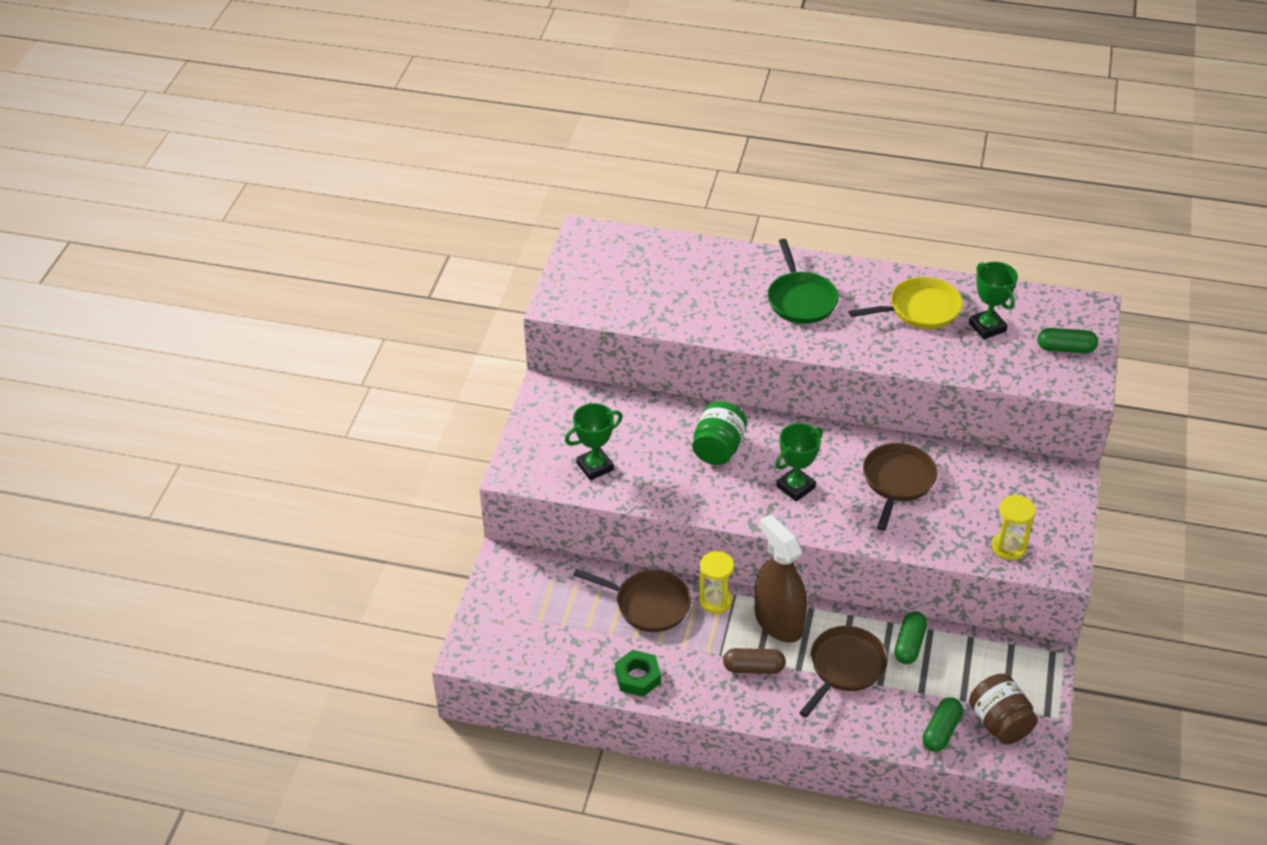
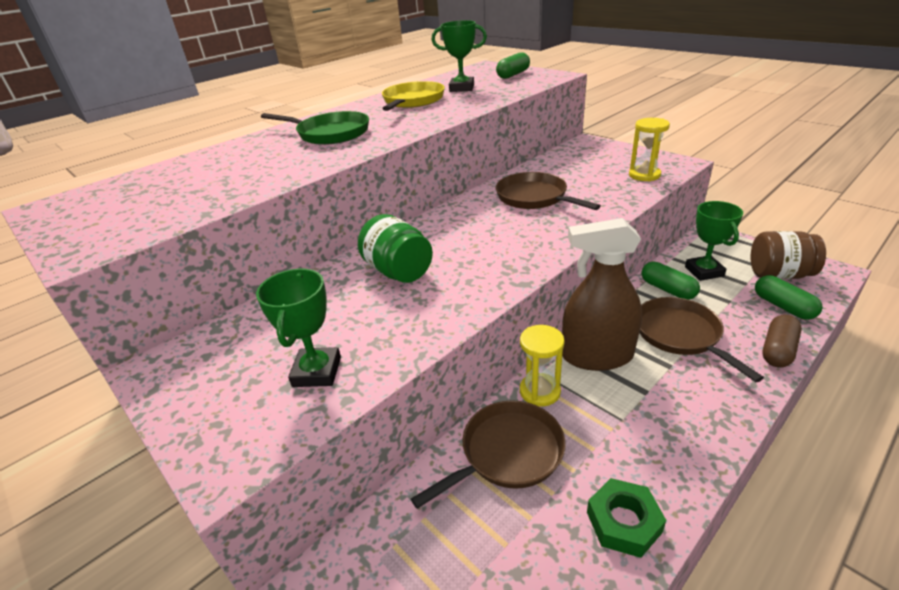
camera: 55 degrees left, 10 degrees down
(753, 668) = (654, 399): brown capsule -> brown capsule (778, 350)
(795, 487) = (494, 244): green trophy -> green trophy (704, 271)

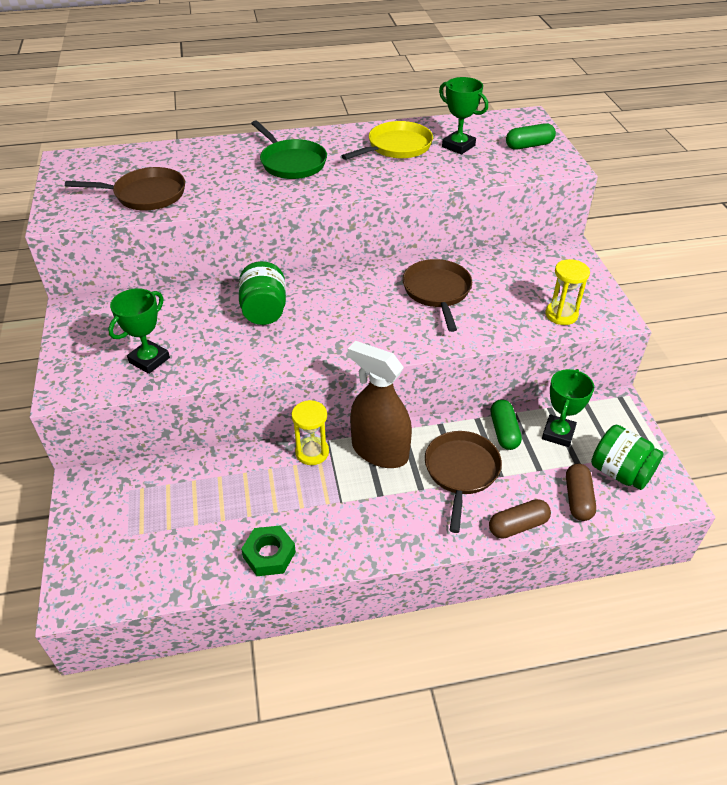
camera: 30 degrees right, 10 degrees up
(507, 453) = (249, 478): brown pan -> brown pan (146, 195)
(779, 274) = (620, 472): brown jar -> green jar
(783, 306) = (578, 499): green capsule -> brown capsule

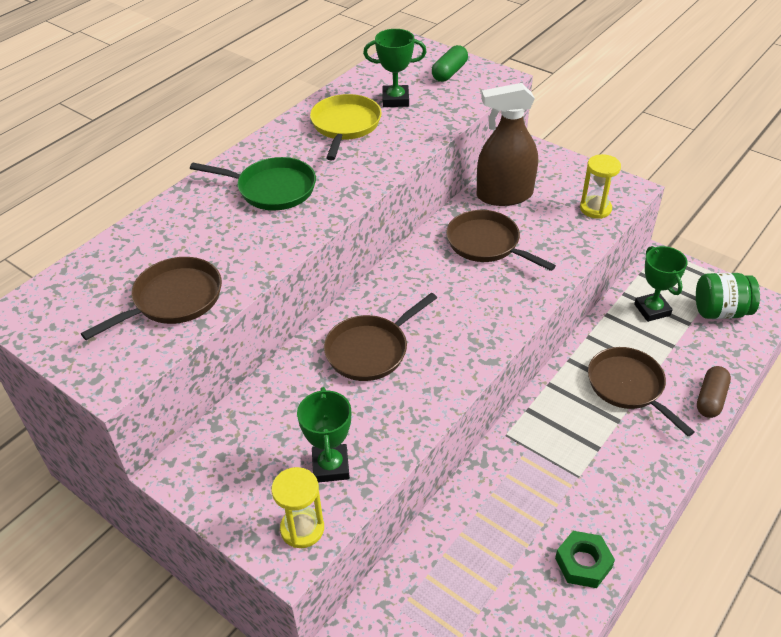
camera: 40 degrees left, 0 degrees up
(264, 311) = (370, 350): green jar -> brown pan
(312, 452) = (507, 454): yellow hourglass -> yellow hourglass (302, 529)
(379, 451) = (554, 414): brown spray bottle -> brown spray bottle (504, 195)
(504, 431) = (617, 334): green capsule -> none
(578, 499) = (720, 350): brown capsule -> none

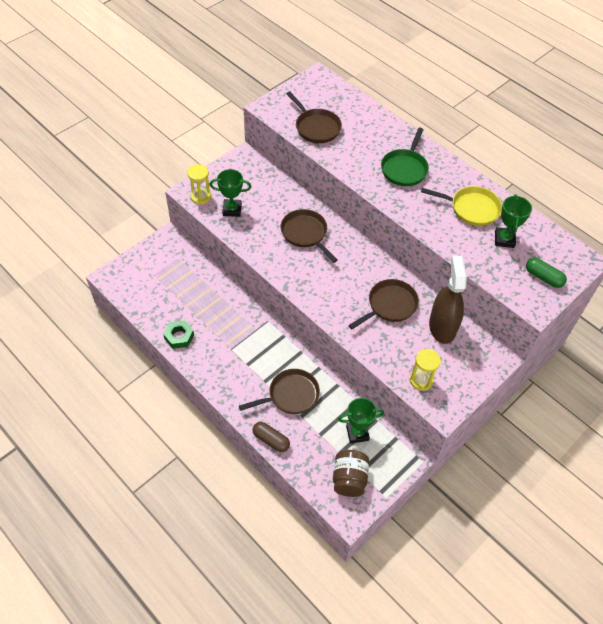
camera: 95 degrees right, 10 degrees up
(720, 311) = (349, 479): green jar -> brown jar

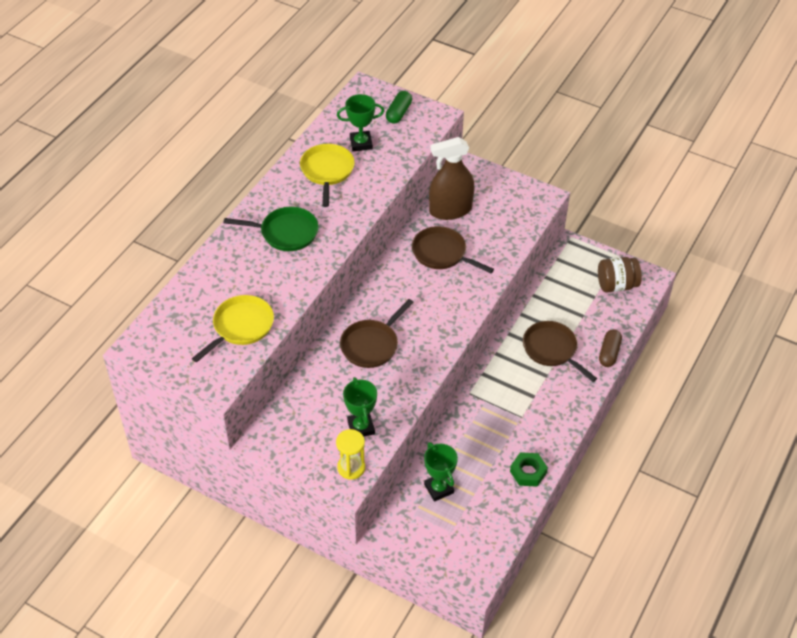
camera: 105 degrees left, 5 degrees down
(316, 127) = (241, 327): brown pan -> yellow pan
(357, 433) = (567, 288): green trophy -> green trophy (439, 488)
(421, 380) = (519, 216): yellow hourglass -> none

